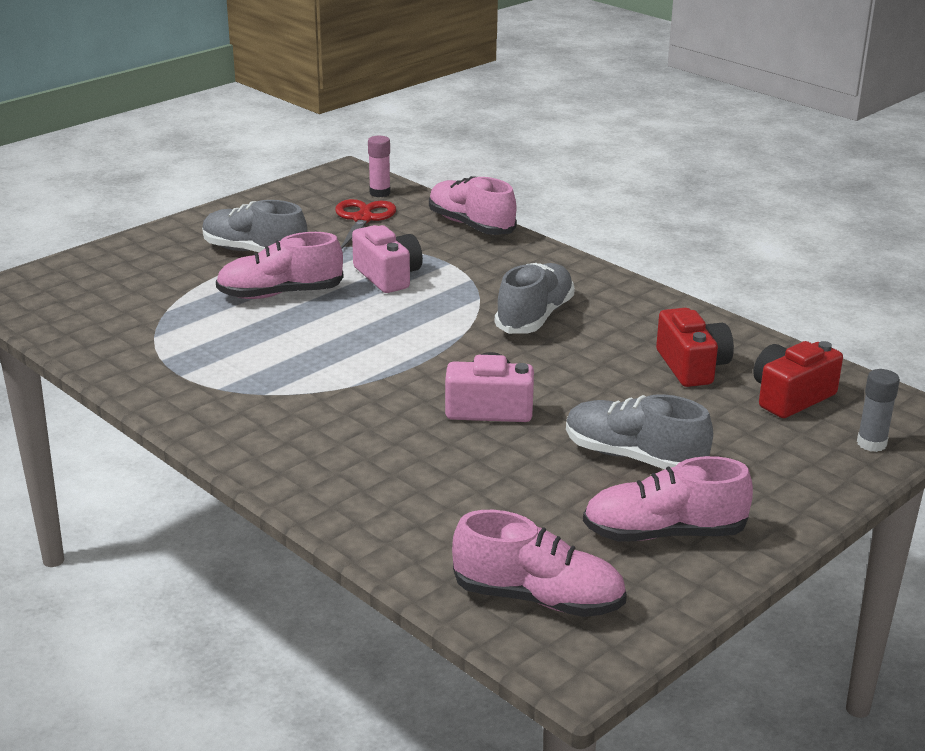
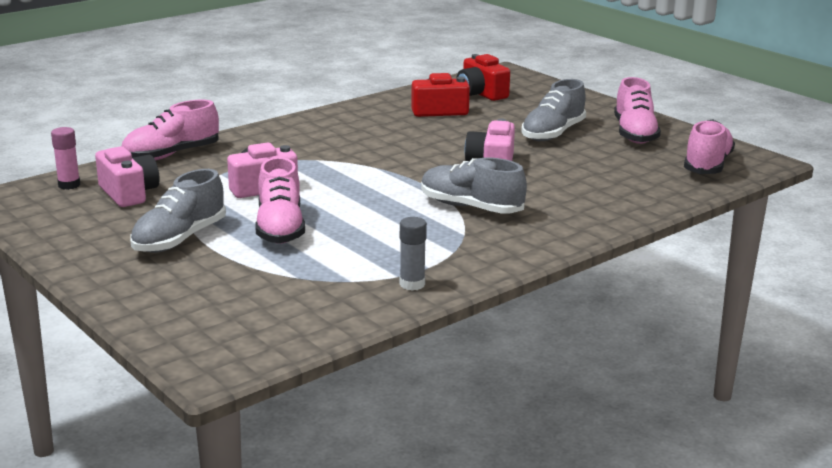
camera: 85 degrees left, 5 degrees down
(363, 219) = (129, 193): red scissors -> pink camera
(535, 317) = (355, 145): grey shoe -> grey shoe (471, 207)
(871, 443) = (534, 84): grey glue stick -> grey glue stick (412, 284)

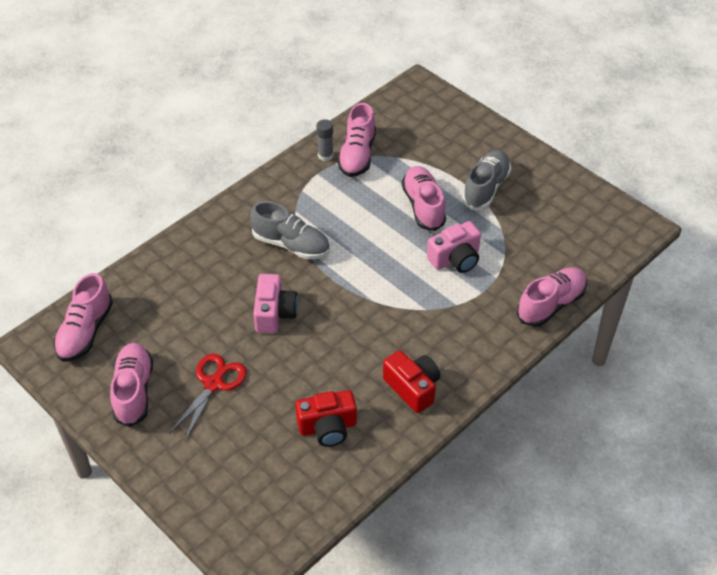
camera: 175 degrees right, 25 degrees up
(69, 185) = (603, 248): pink glue stick -> none
(129, 193) = (551, 241): pink camera -> none
(359, 282) = (357, 155): none -> pink shoe
(481, 94) = (284, 482): red camera -> red camera (412, 388)
(553, 133) = (214, 383): grey shoe -> red scissors

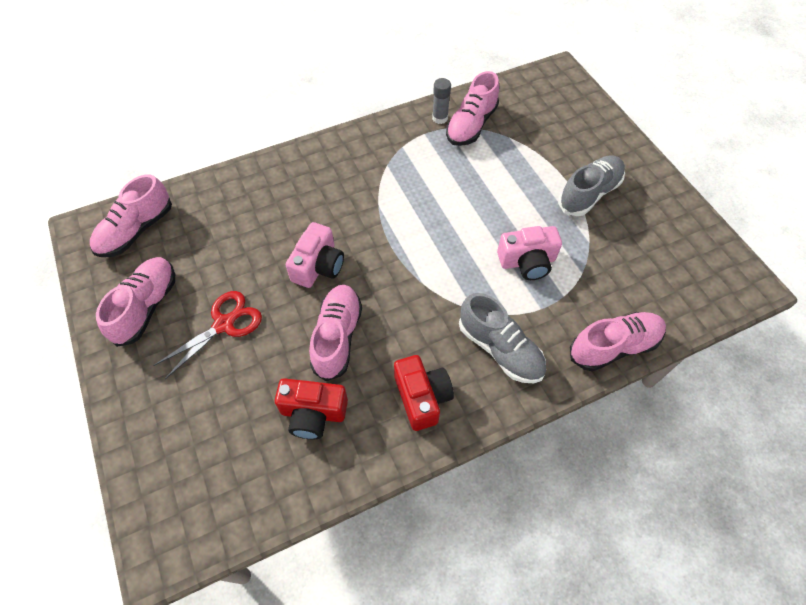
camera: 20 degrees right, 10 degrees up
(291, 245) = (367, 199): grey shoe -> grey shoe (500, 349)
(423, 206) = (516, 195): pink shoe -> pink shoe (337, 337)

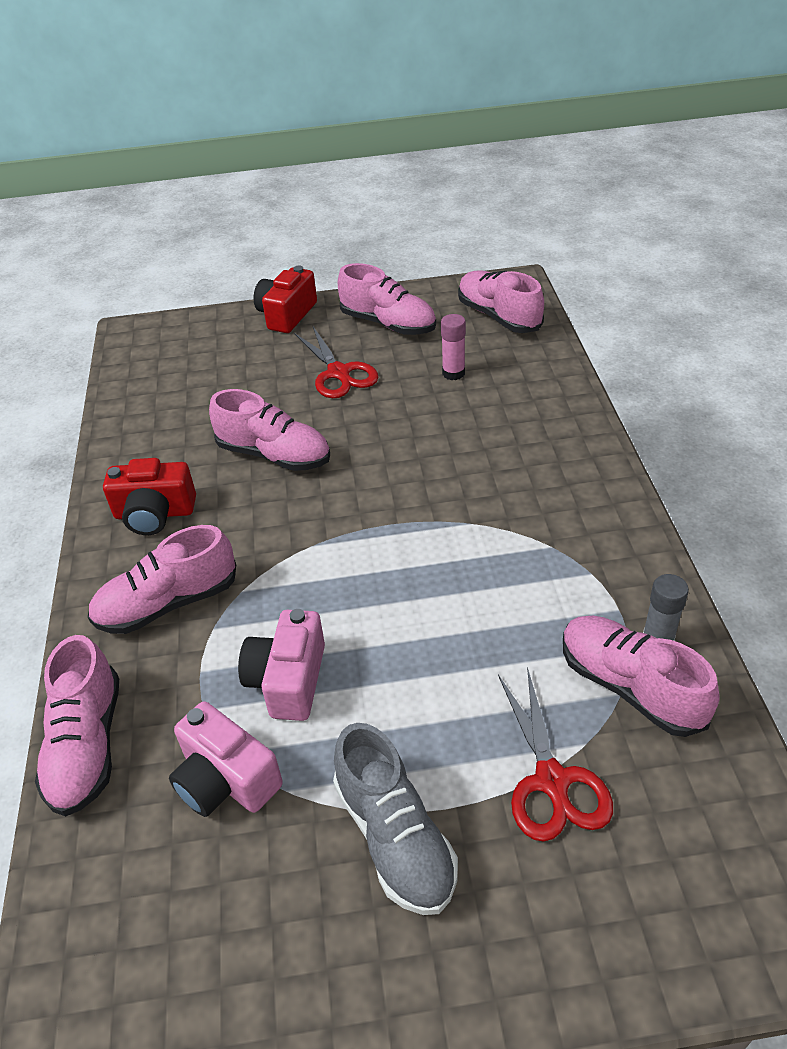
camera: 110 degrees right, 15 degrees down
(218, 245) = (453, 373): none -> pink glue stick
(313, 413) = (194, 427): red camera -> red camera (286, 315)
(318, 266) = (385, 450): pink camera -> pink camera (226, 780)
(500, 349) = (168, 603): grey shoe -> pink shoe
(534, 145) = (552, 782): none -> red scissors

